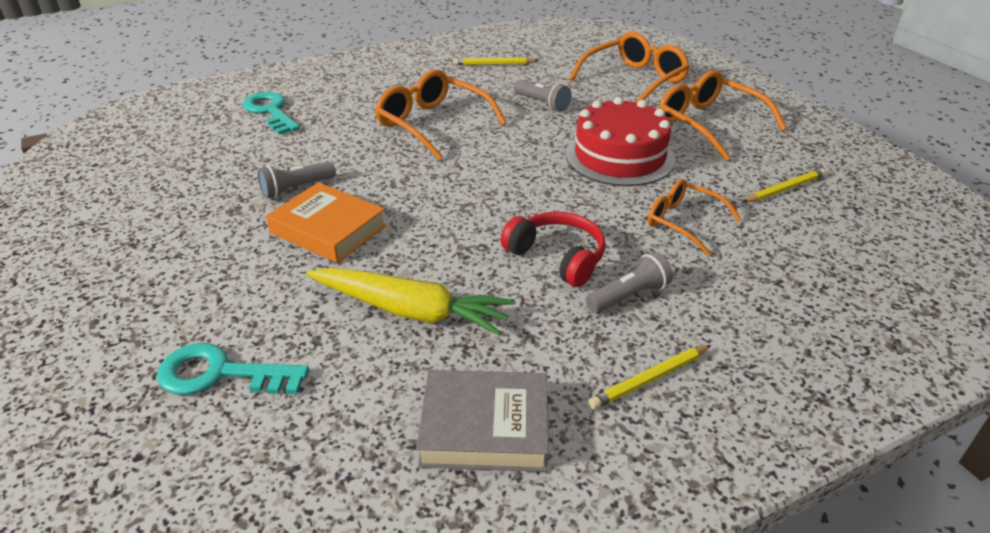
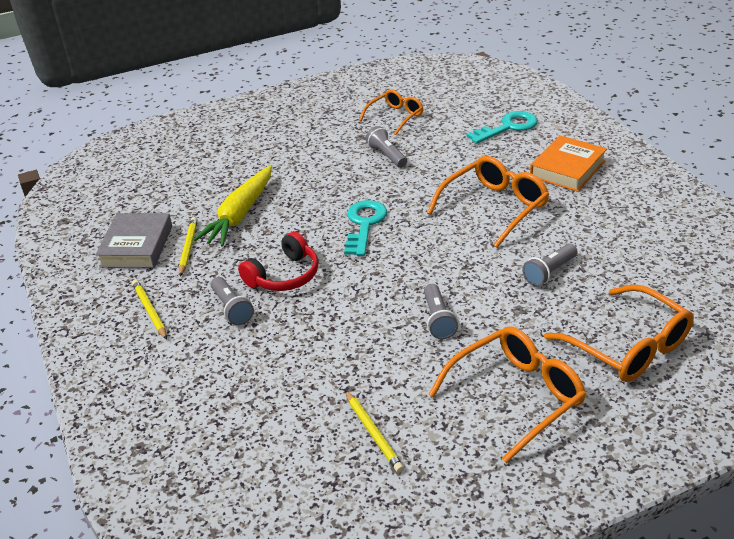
camera: 95 degrees right, 0 degrees up
(221, 374) = (205, 160): turquoise key -> turquoise key (364, 224)
(328, 229) = (333, 175): orange book -> orange book (567, 169)
(493, 64) = (644, 239): yellow pencil -> yellow pencil (188, 248)
(619, 157) = (438, 319): red cake -> grey flashlight
(683, 222) = (322, 349): orange glasses -> orange glasses (395, 117)

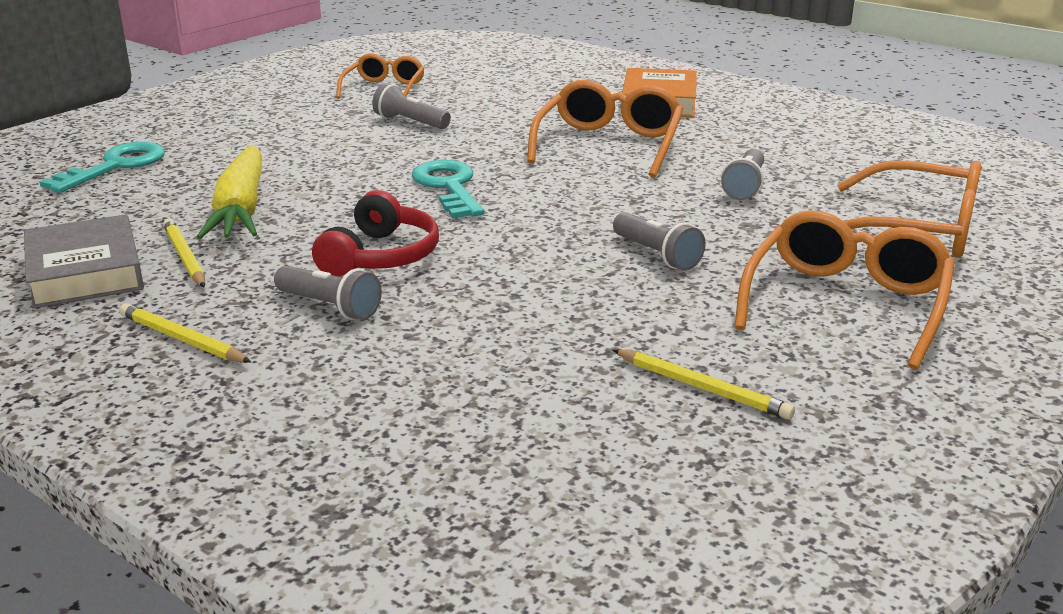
camera: 30 degrees left, 10 degrees down
(508, 127) = (545, 79): turquoise key -> turquoise key (115, 166)

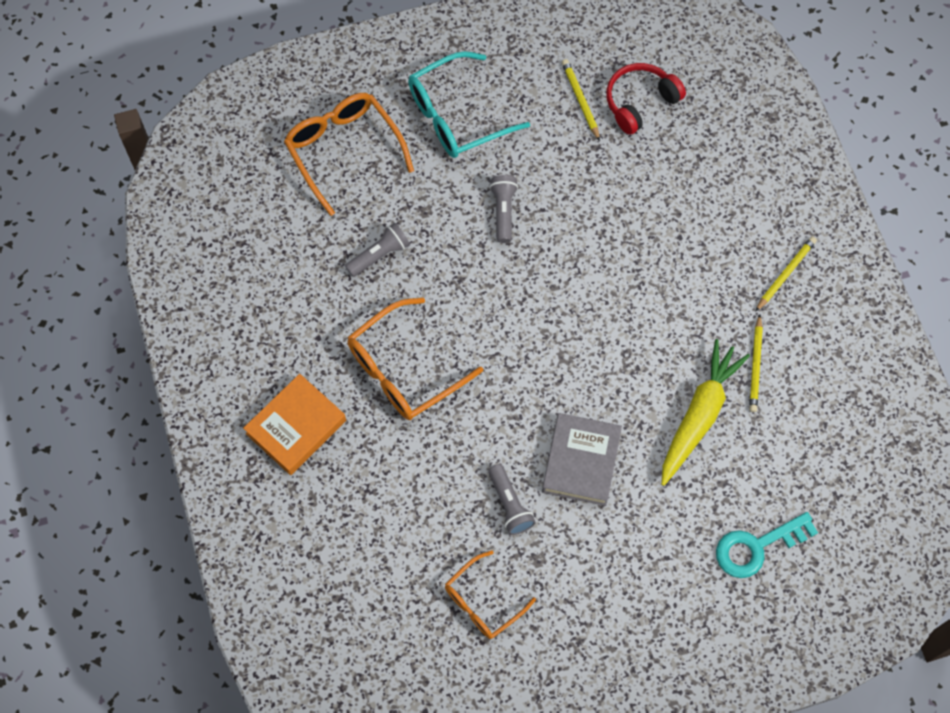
camera: 145 degrees left, 40 degrees up
(85, 272) = (815, 380): grey book -> grey book (581, 461)
(182, 339) = (785, 274): yellow pencil -> yellow pencil turned 120 degrees counterclockwise
(330, 307) = (702, 262): grey flashlight -> none
(381, 256) = (648, 300): red headphones -> red headphones (640, 102)
(449, 187) = (555, 368): turquoise key -> none
(846, 304) = (457, 115): orange glasses -> turquoise glasses

